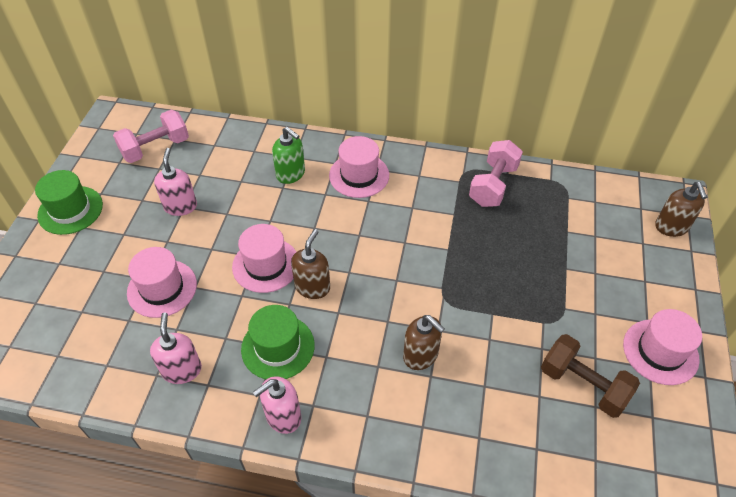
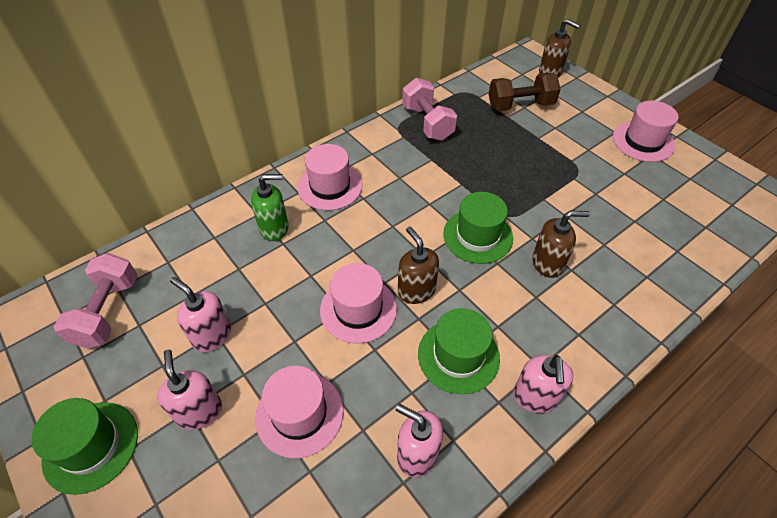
camera: 50 degrees left, 0 degrees up
(126, 239) = (199, 411): none -> pink soap dispenser
(402, 292) = (478, 236): none -> green hat
(583, 385) = (642, 193): brown dumbbell -> brown dumbbell (520, 105)

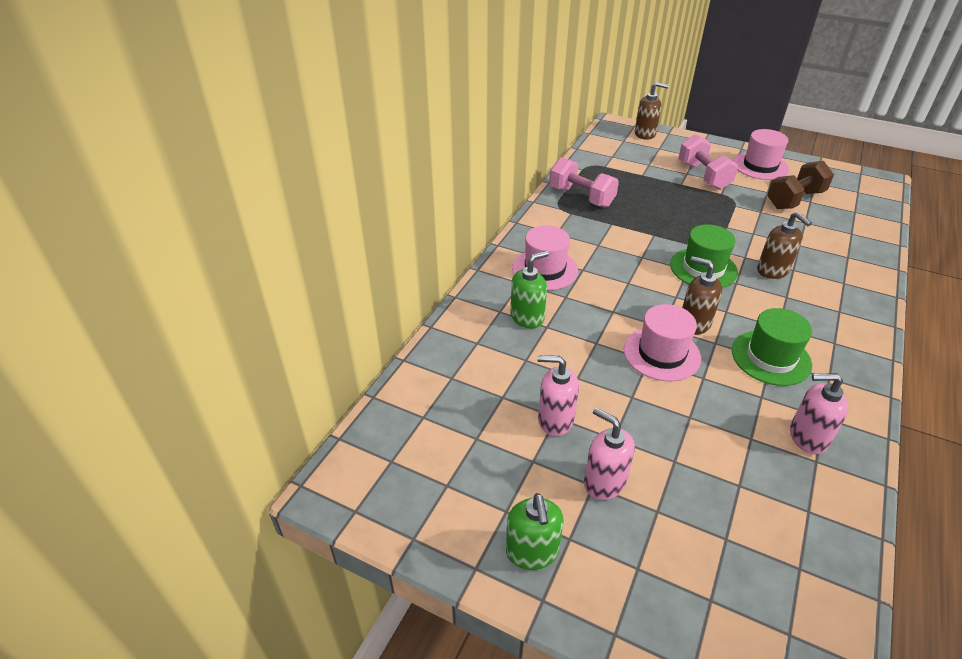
camera: 25 degrees left, 10 degrees down
(91, 446) = (532, 552): green hat -> green soap dispenser
(107, 312) = (433, 439): pink dumbbell -> pink dumbbell (703, 176)
(299, 414) = (690, 448): pink hat -> none
(520, 105) = (645, 164): brown dumbbell -> brown dumbbell (794, 199)
(535, 397) = (851, 364): pink soap dispenser -> none
(547, 263) = (773, 270): brown soap dispenser -> brown soap dispenser turned 90 degrees clockwise

